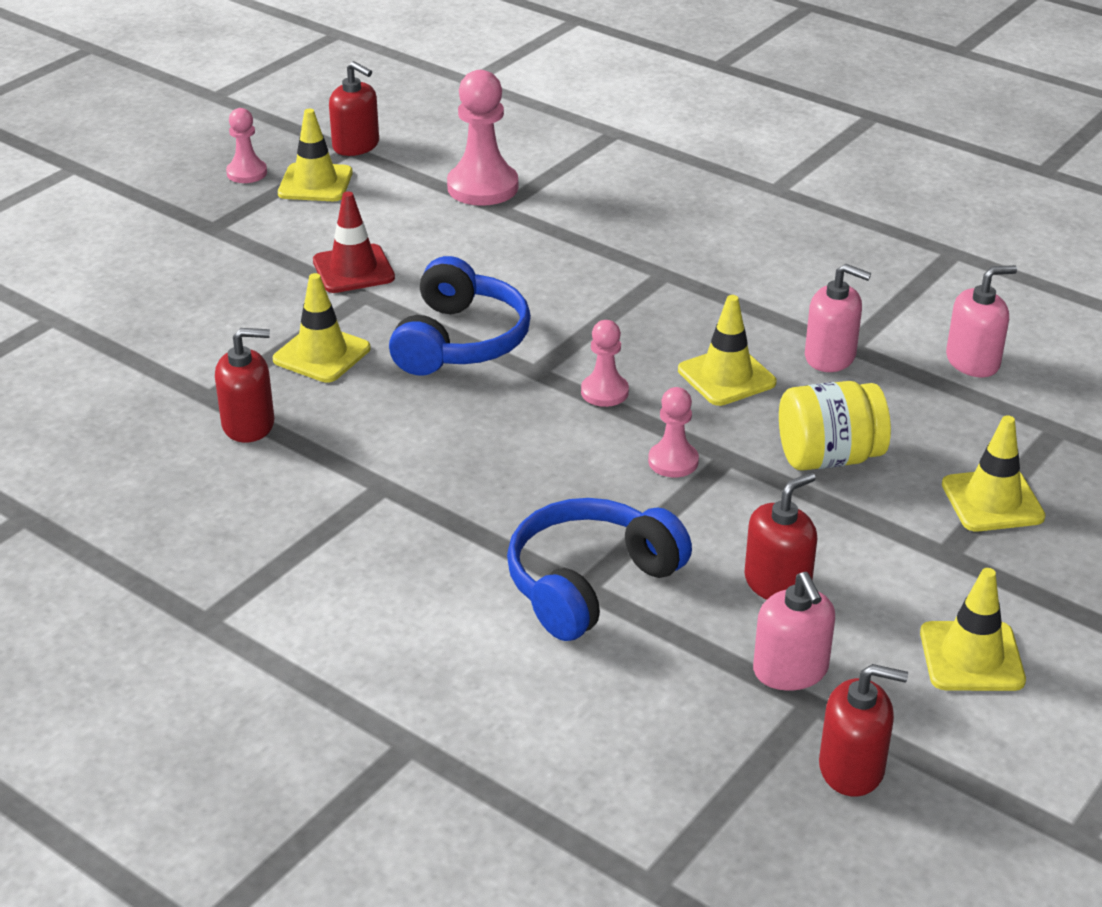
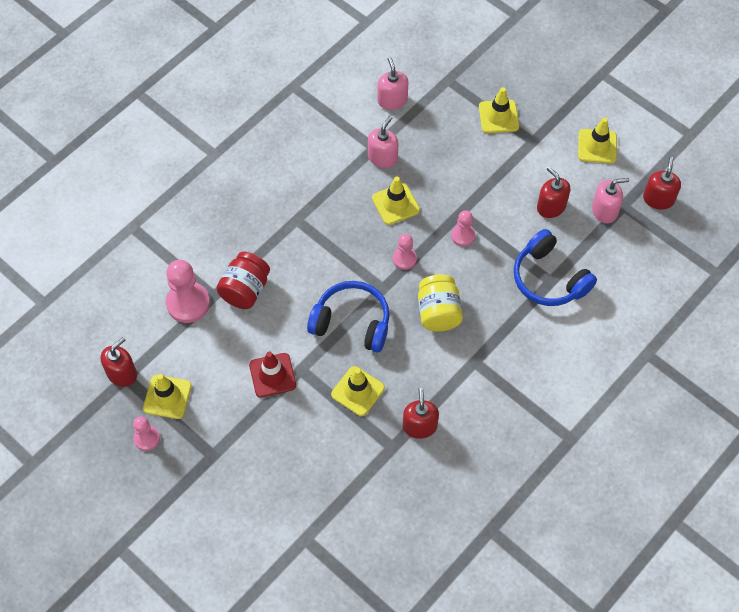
camera: 85 degrees left, 25 degrees up
(514, 234) = (245, 290): none -> red jar
(828, 457) = (464, 172): yellow jar -> yellow jar (438, 312)

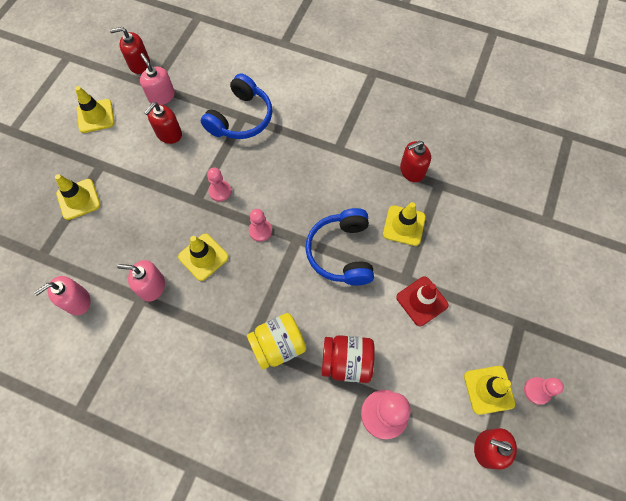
camera: 110 degrees left, 5 degrees up
(438, 312) = (304, 188): yellow jar -> yellow jar (278, 345)

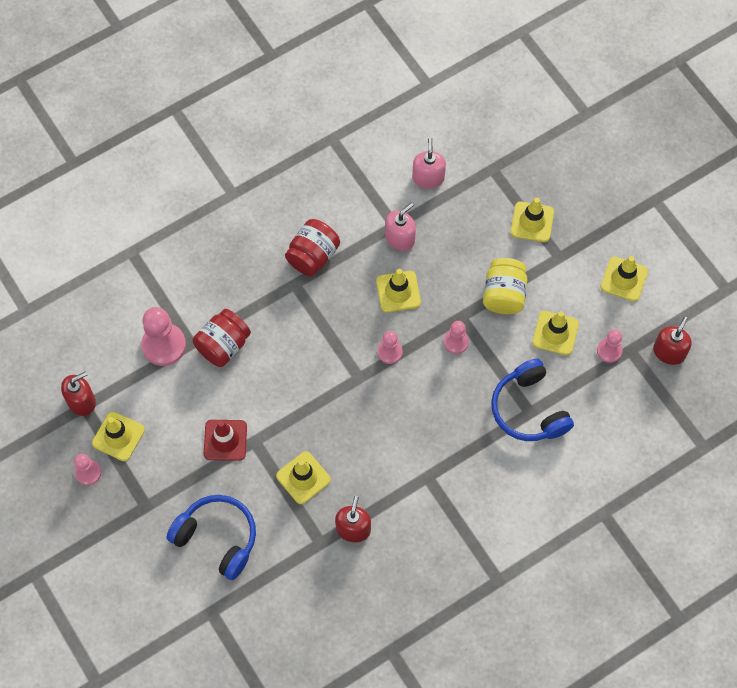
camera: 125 degrees right, 0 degrees up
(161, 96) = (609, 351): pink soap dispenser -> pink pawn
(169, 134) = (555, 333): red soap dispenser -> yellow traffic cone
(213, 346) = (313, 256): none -> red jar
(278, 345) = (276, 303): yellow jar -> yellow jar (503, 295)
(341, 252) = (318, 406): blue headphones -> blue headphones (217, 538)

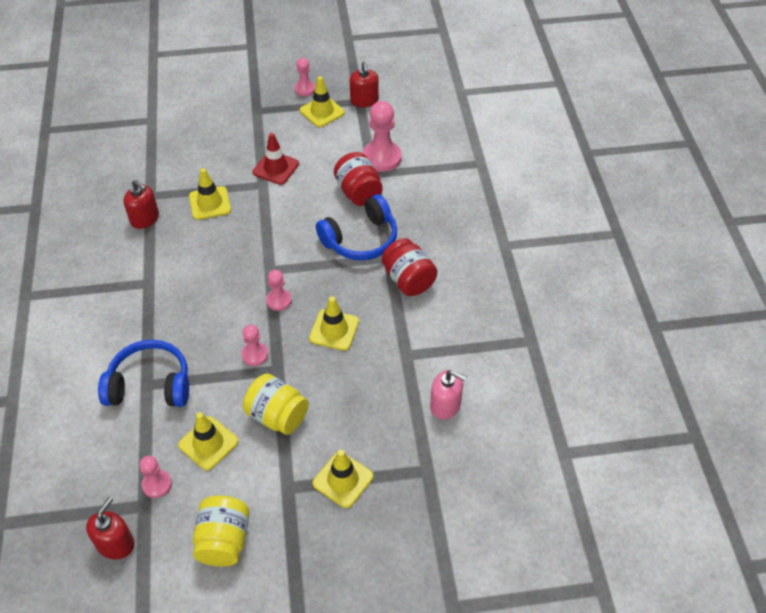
camera: 115 degrees right, 15 degrees down
(217, 538) = (202, 140): blue headphones -> blue headphones (361, 239)
(400, 238) = (389, 353): pink soap dispenser -> none
(624, 279) = (224, 540): yellow traffic cone -> yellow jar
(669, 352) = (115, 544): red soap dispenser -> red soap dispenser turned 120 degrees counterclockwise

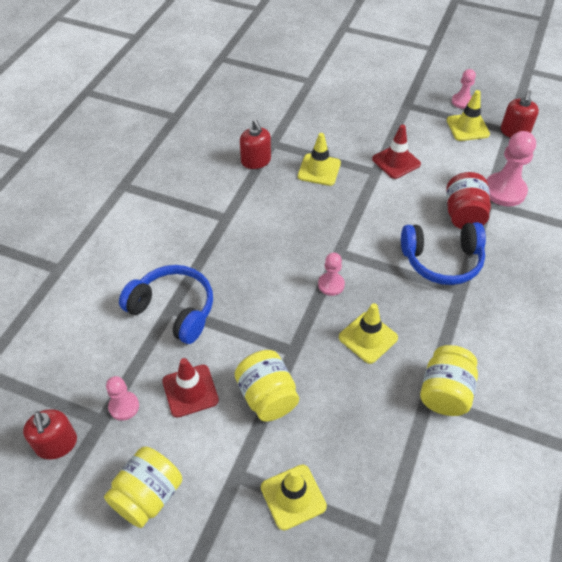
camera: 30 degrees right, 0 degrees up
(115, 544) = (56, 444): red soap dispenser -> red soap dispenser turned 105 degrees clockwise
(208, 443) = (190, 391): yellow traffic cone -> red traffic cone
(255, 355) = (280, 326): pink pawn -> none
(408, 280) = (470, 322): red jar -> none
(417, 344) = (445, 392): none -> yellow jar
(445, 405) = (441, 473): pink soap dispenser -> none

